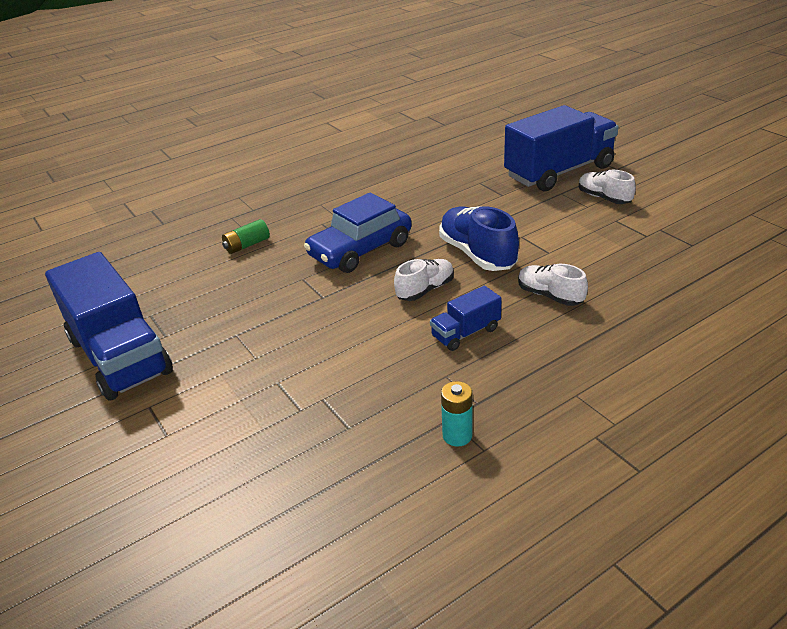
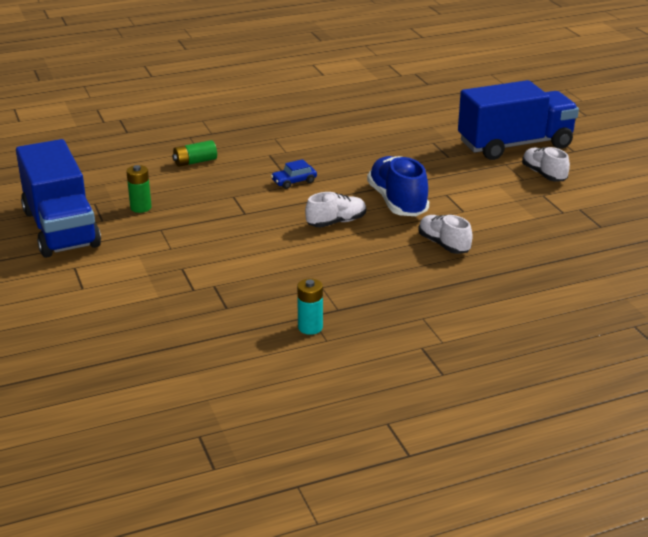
camera: 10 degrees right, 5 degrees down
(205, 311) = (141, 208): none -> green battery
(360, 250) = (294, 181): blue car -> blue car, size x0.44
(465, 333) = (354, 260): blue truck -> none

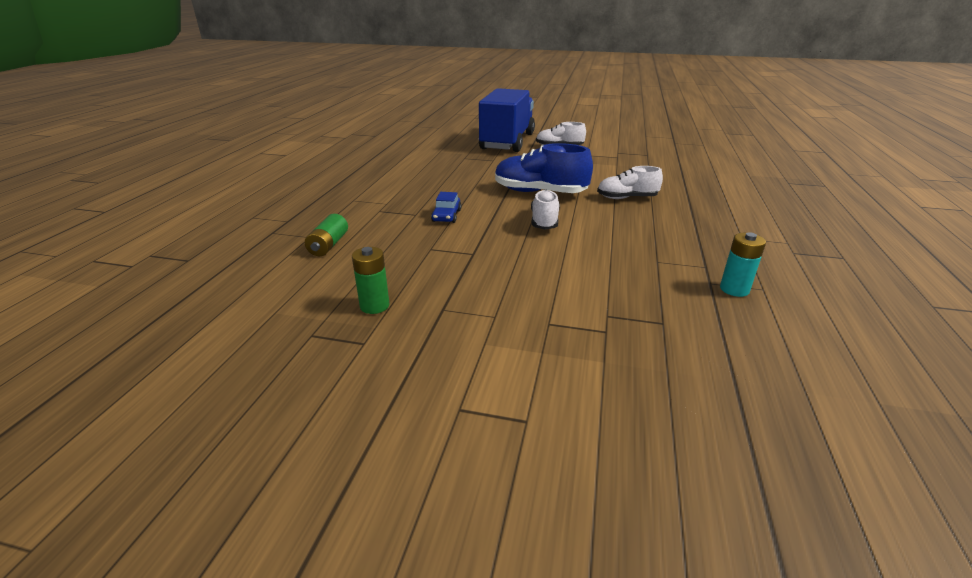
camera: 55 degrees left, 0 degrees up
(61, 228) = (336, 385): blue truck -> none

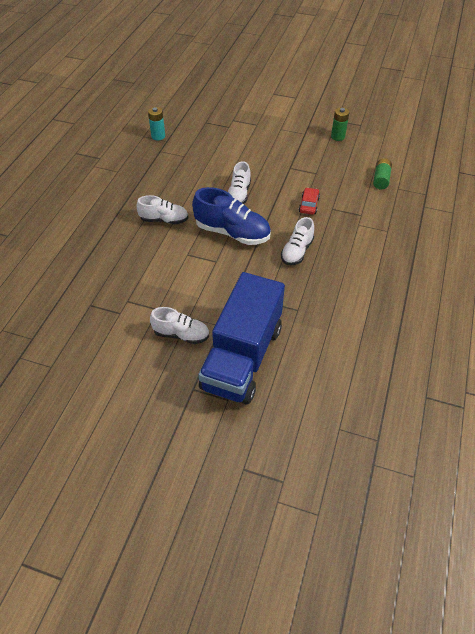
camera: 175 degrees left, 20 degrees up
(446, 216) = (309, 205): blue car -> red car
(464, 183) = (297, 251): none -> white shoe

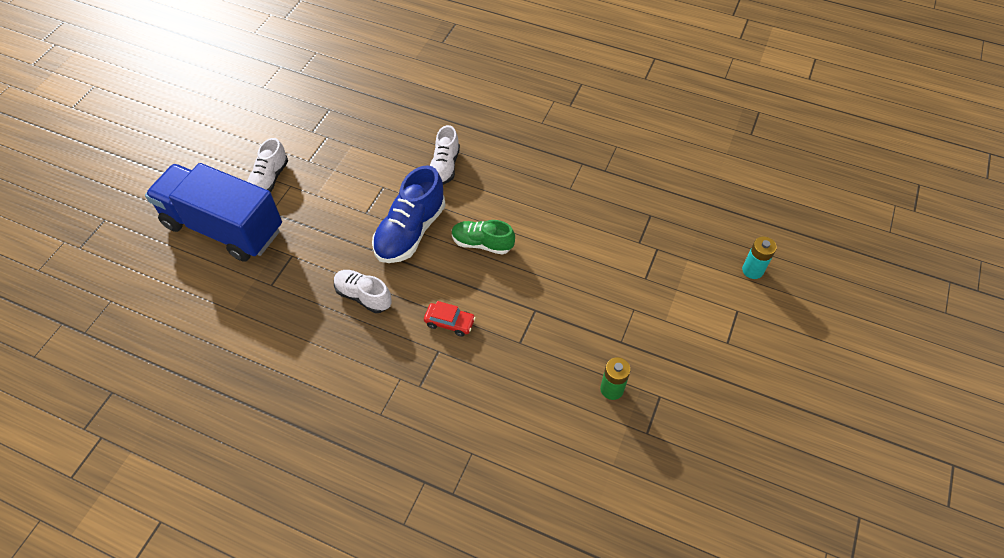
camera: 95 degrees right, 5 degrees up
(158, 136) = (615, 161): turquoise battery -> turquoise battery (752, 270)
(239, 194) = (482, 243): white shoe -> green shoe
(381, 179) = (496, 432): green battery -> none

